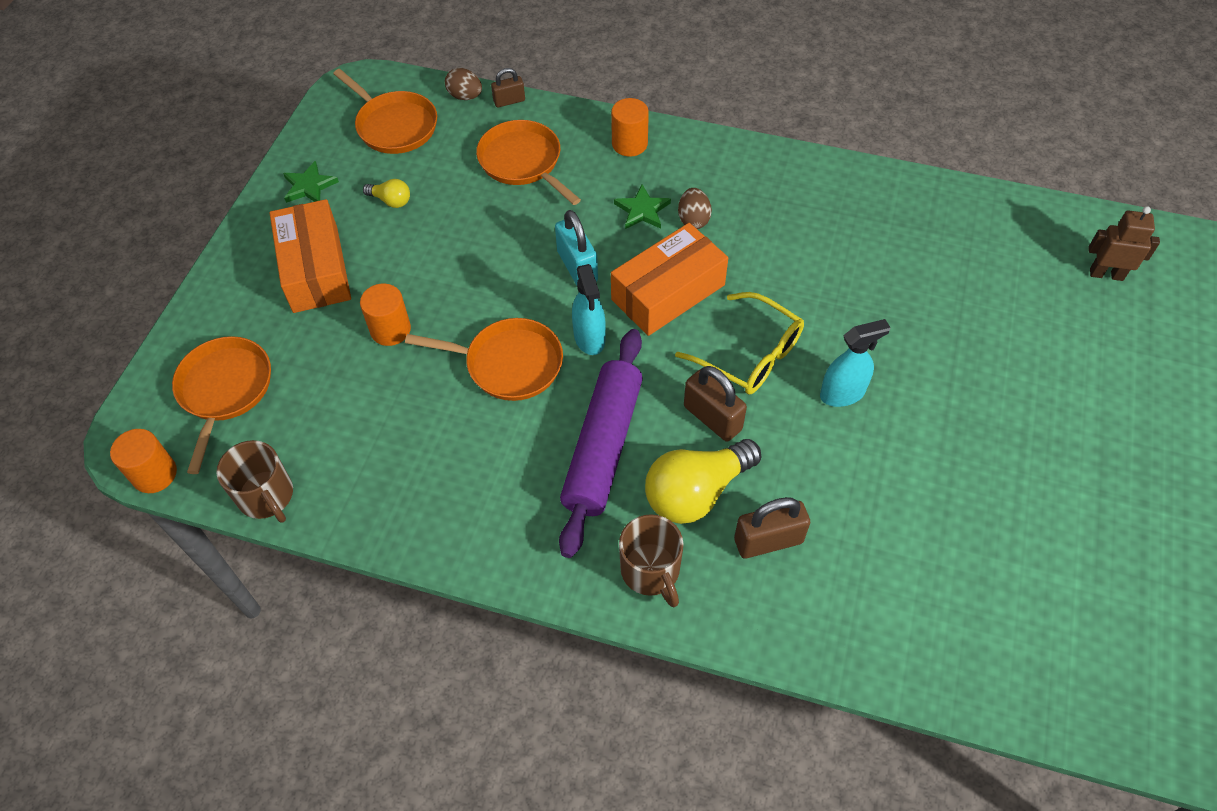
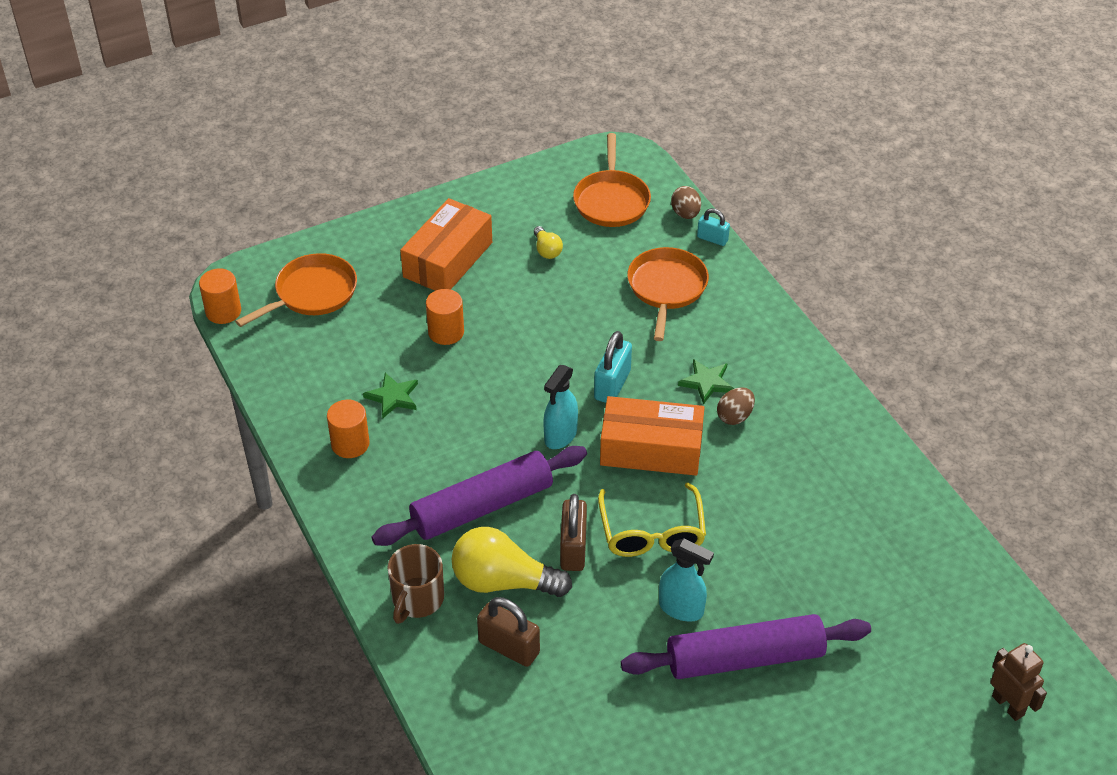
camera: 45 degrees right, 10 degrees down
(266, 496) = (264, 372): brown mug -> none
(309, 186) = (508, 202): green star -> green star (393, 397)
(508, 364) = (489, 410): orange pan -> none
(509, 101) = (712, 239): brown padlock -> turquoise padlock
(629, 144) = (759, 331): orange cylinder -> orange cylinder (350, 444)
(927, 390) = (744, 658): none -> purple rolling pin

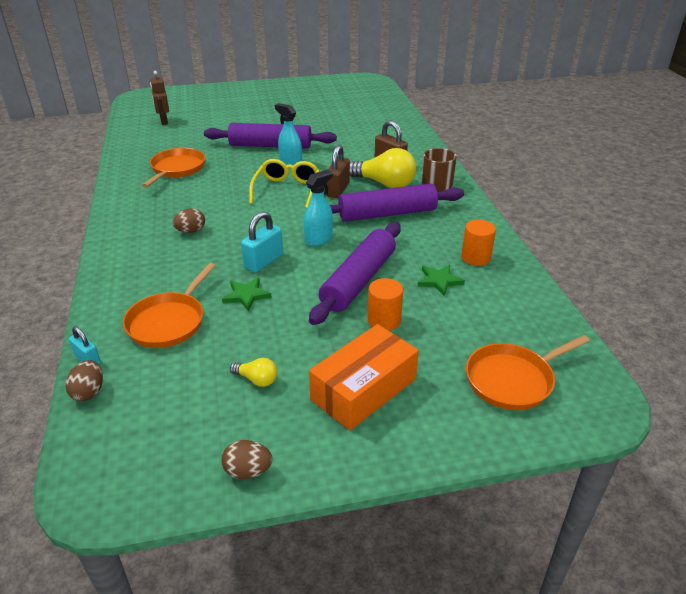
camera: 165 degrees left, 10 degrees down
(223, 311) = (606, 378): orange cylinder -> none
(488, 378) = (358, 281): none -> purple rolling pin
(518, 186) = (248, 471): none -> brown egg
(547, 250) = (257, 380): yellow light bulb -> yellow light bulb turned 120 degrees clockwise
(611, 200) = (153, 425): orange pan -> orange pan (177, 169)
(651, 449) = (261, 224): orange box -> none
(707, 382) = (193, 252): green star -> green star (246, 295)

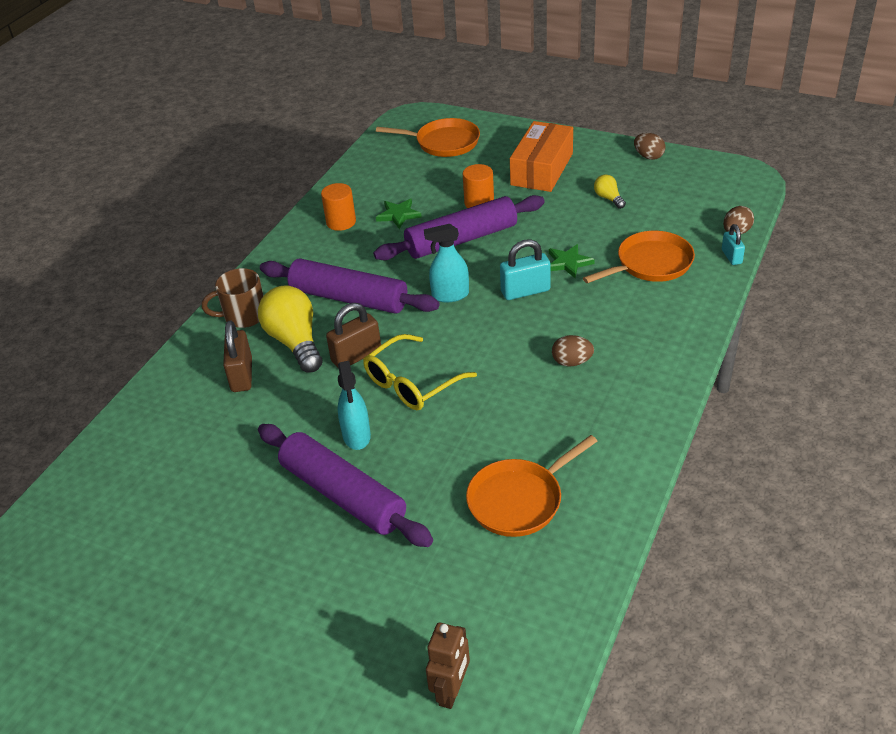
camera: 140 degrees left, 5 degrees up
(364, 389) = (542, 169): orange box -> orange box turned 60 degrees counterclockwise

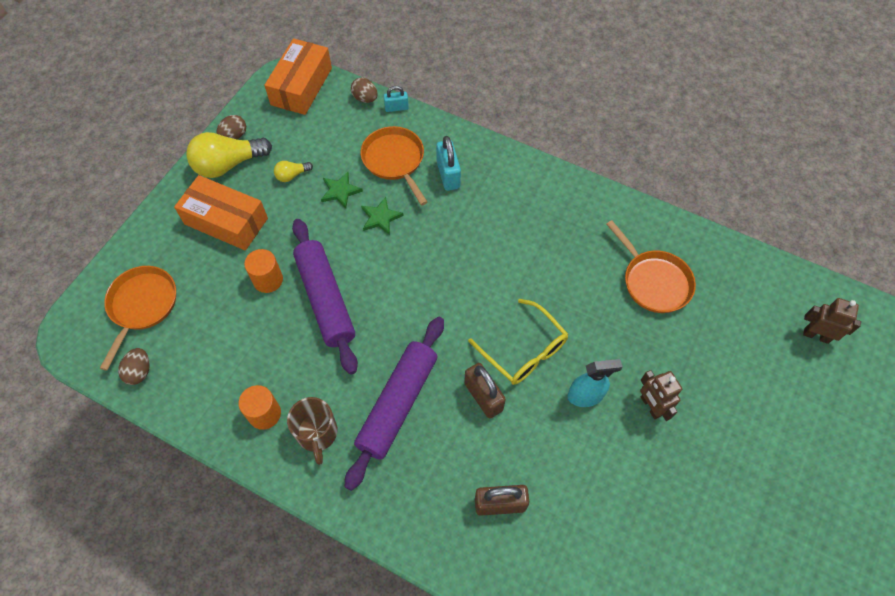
camera: 90 degrees left, 20 degrees up
(243, 316) = (408, 510): brown mug -> brown mug (317, 433)
(295, 342) = (456, 454): yellow light bulb -> yellow light bulb (228, 165)
(343, 494) = (650, 406): purple rolling pin -> brown robot
(398, 215) = (268, 355): green star -> green star (340, 191)
(450, 295) = (409, 314): turquoise spray bottle -> none
(525, 291) = (414, 254): turquoise padlock -> turquoise padlock (448, 175)
(572, 362) = (509, 231): brown egg -> brown egg (139, 371)
(735, 187) = (301, 86): none -> orange box

